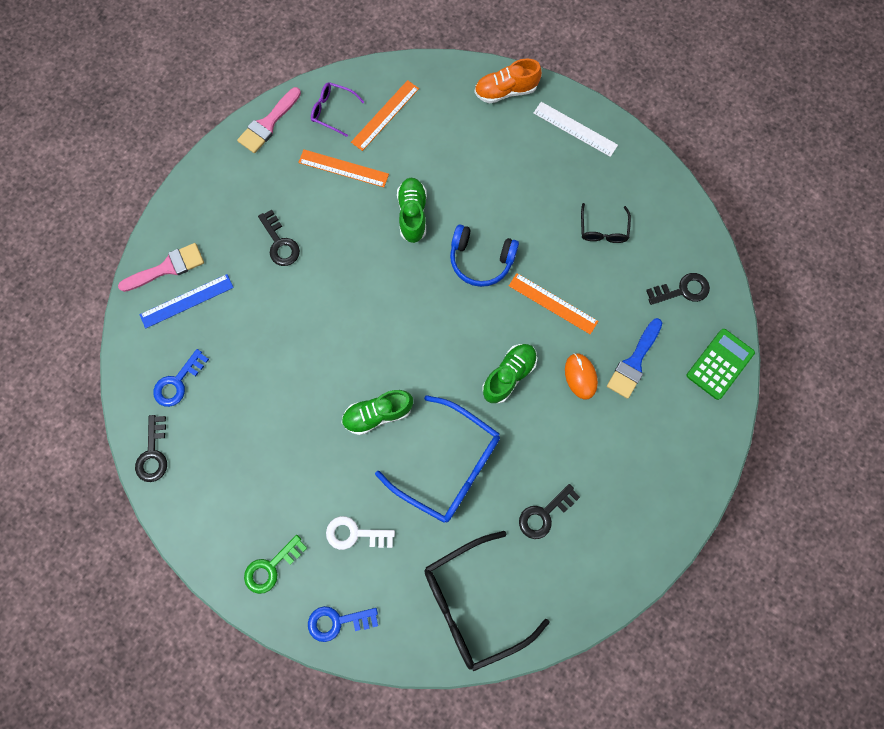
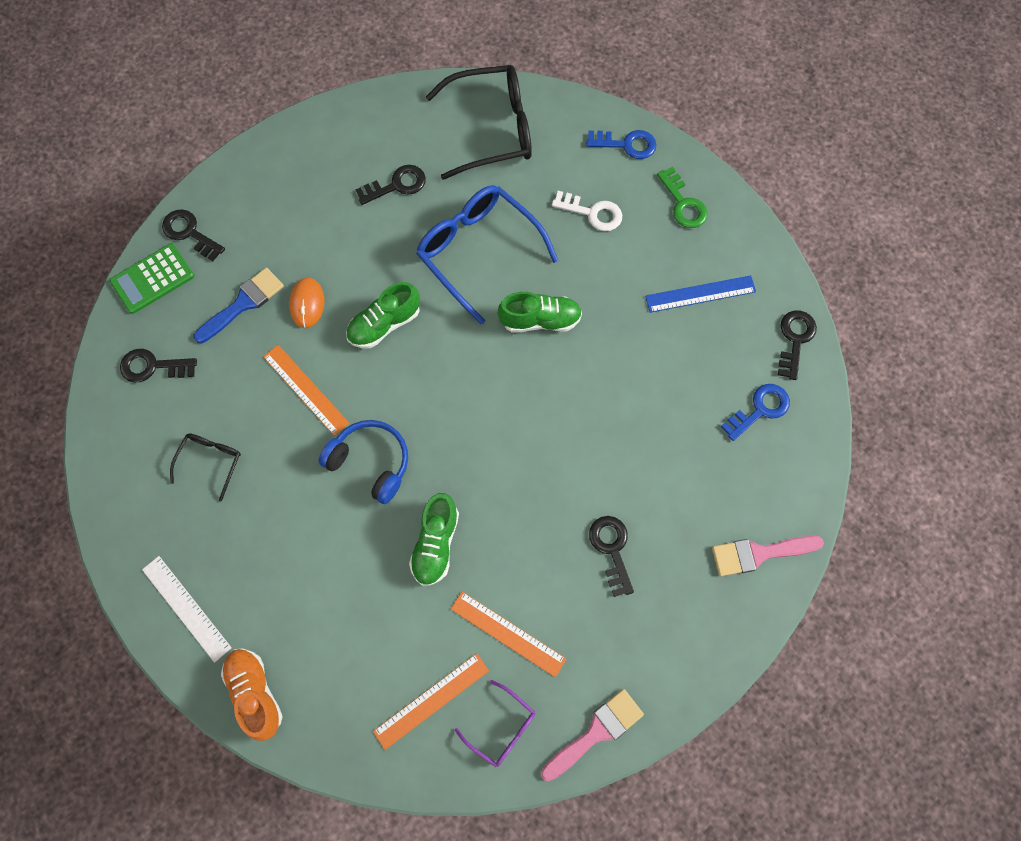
camera: 165 degrees left, 5 degrees down
(187, 301) = (739, 504): blue ruler -> blue ruler (700, 294)
(271, 567) = (683, 204): green key -> green key turned 90 degrees clockwise
(505, 91) = (255, 693): orange shoe -> orange shoe turned 120 degrees counterclockwise
(709, 415) = (189, 233): none -> black key

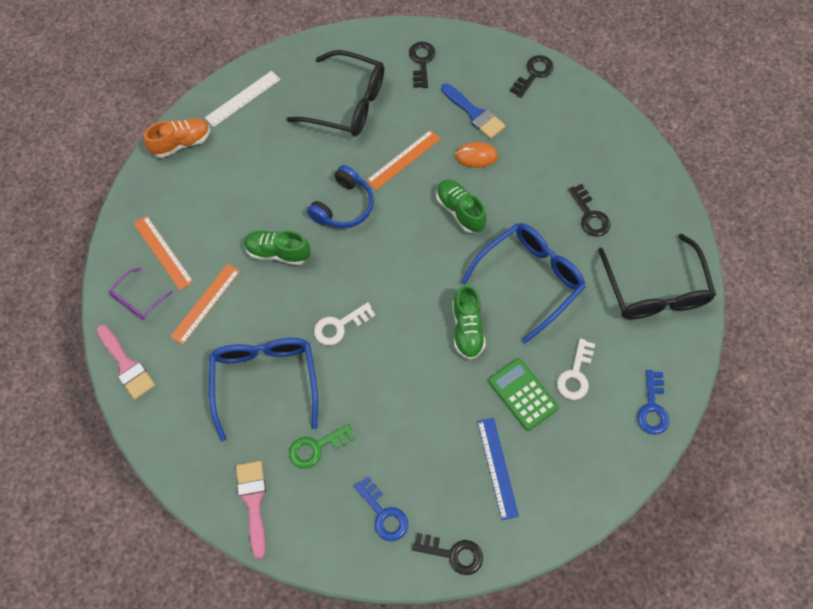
camera: 90 degrees right, 5 degrees down
(153, 279) = (493, 54): green calculator -> green calculator (522, 394)
(210, 462) = (347, 103): black glasses -> black glasses, size x2.00
(538, 463) = (339, 326): none -> white key
(611, 549) = (265, 381): black key -> blue glasses
(683, 204) = (592, 458): green key -> green key (316, 448)

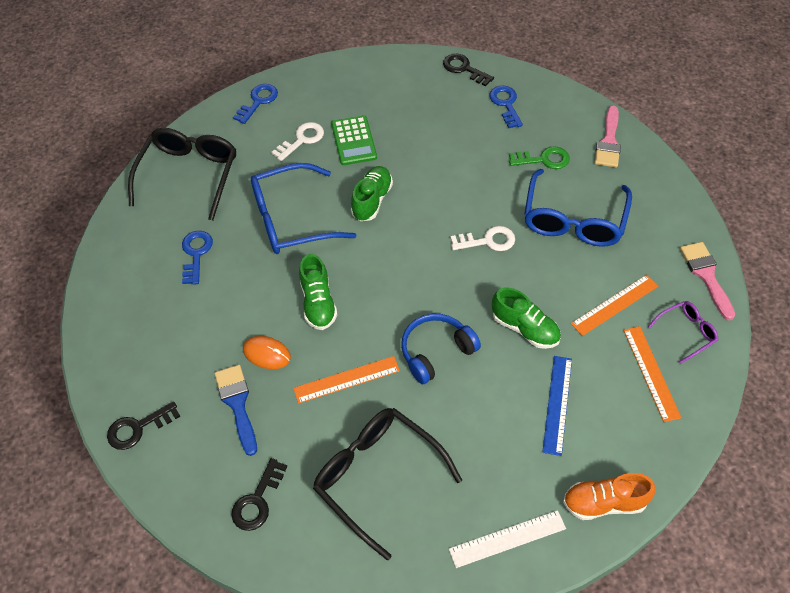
camera: 155 degrees left, 10 degrees down
(497, 467) = (403, 104): blue ruler -> blue ruler (557, 404)
(590, 215) = (196, 254): black key -> blue key

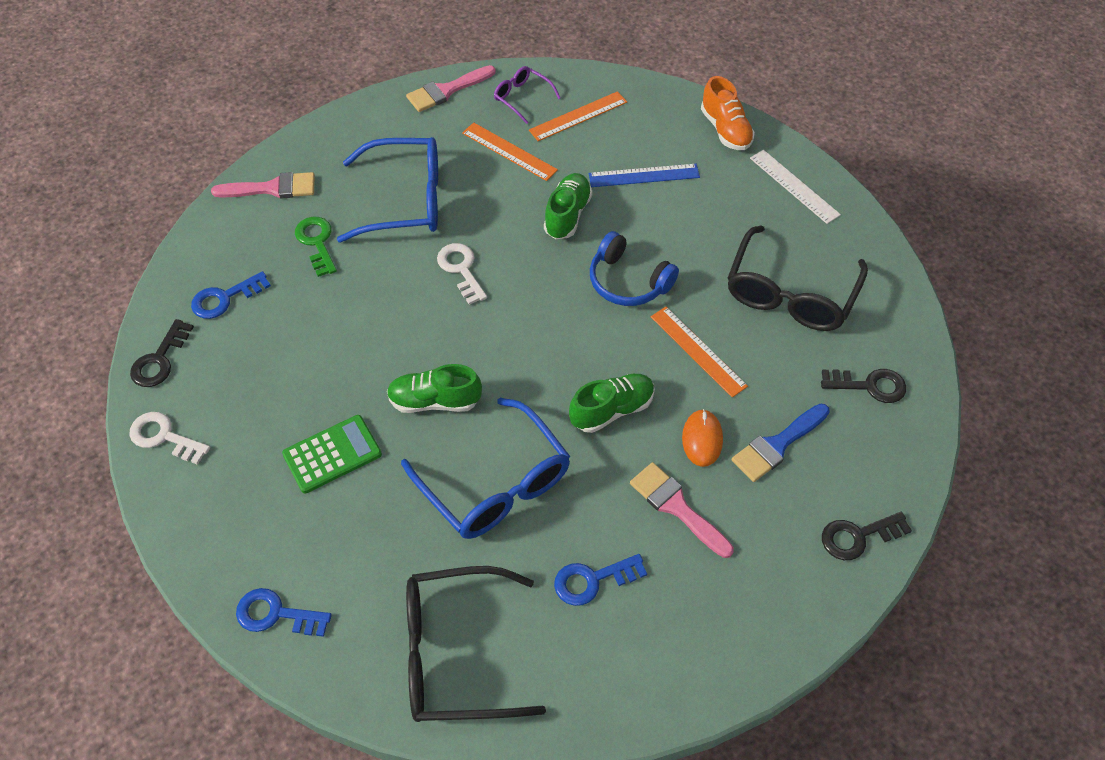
camera: 110 degrees left, 0 degrees up
(138, 428) = (857, 537): black key -> black key turned 120 degrees clockwise
(222, 318) = (676, 507): none -> pink brush
(302, 140) = (345, 521): white key -> white key (164, 437)

